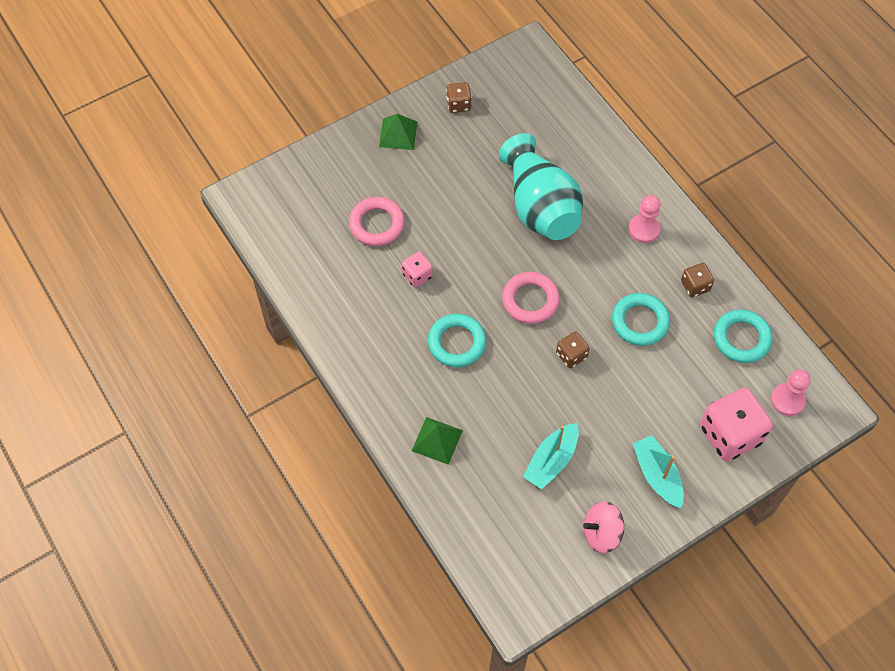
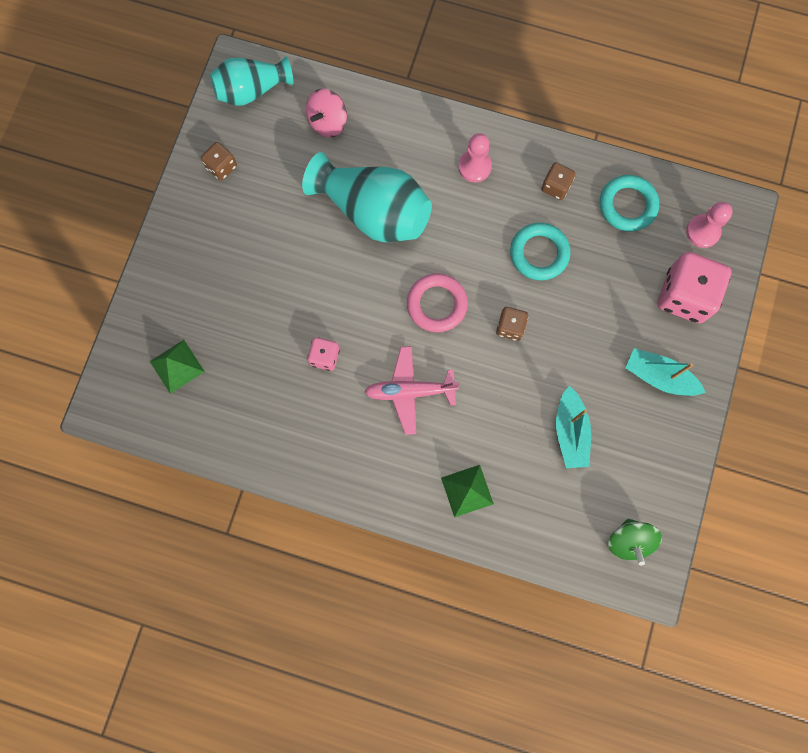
camera: 40 degrees left, 15 degrees up
(377, 224) = (248, 337): pink ring -> none
(398, 134) = (192, 236): green pyramid -> green pyramid (177, 366)
(457, 343) = (409, 391): turquoise ring -> pink plane
(525, 70) = (252, 90): none -> turquoise vase
(527, 571) = (629, 541): none -> green spinning top
(601, 533) = (657, 461): pink spinning top -> pink spinning top (328, 122)

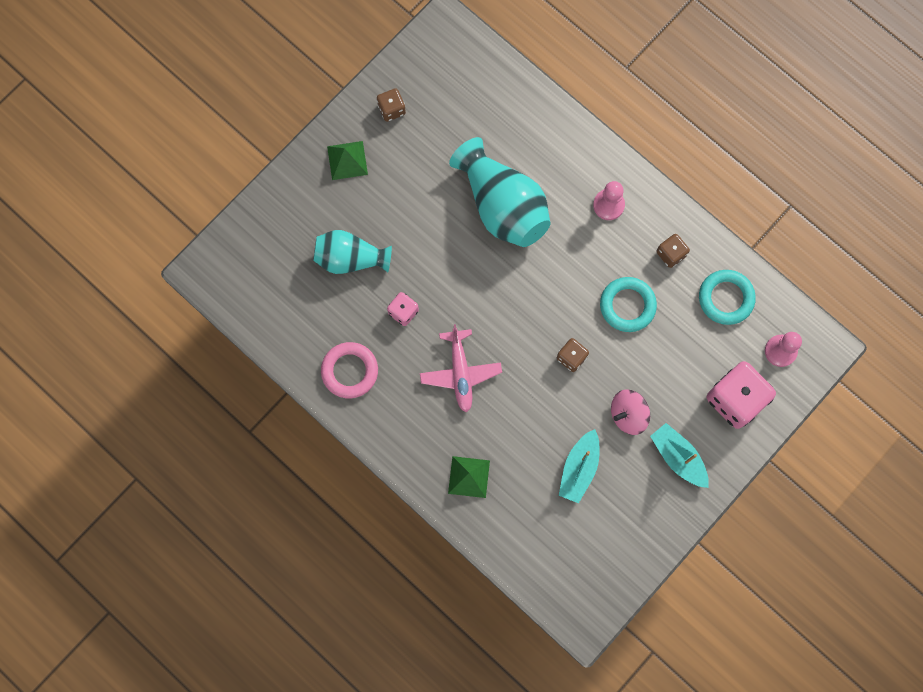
camera: 25 degrees right, 0 degrees up
(177, 366) = (278, 264): green pyramid -> green pyramid (347, 160)
(252, 90) = (448, 52): turquoise vase -> turquoise vase (350, 258)
(328, 122) = (500, 110): pink spinning top -> pink spinning top (628, 415)
(409, 391) = (460, 373): pink plane -> pink plane turned 120 degrees counterclockwise
(436, 304) = (518, 310): pink ring -> pink ring (350, 371)
(629, 541) = (583, 581): green spinning top -> none

